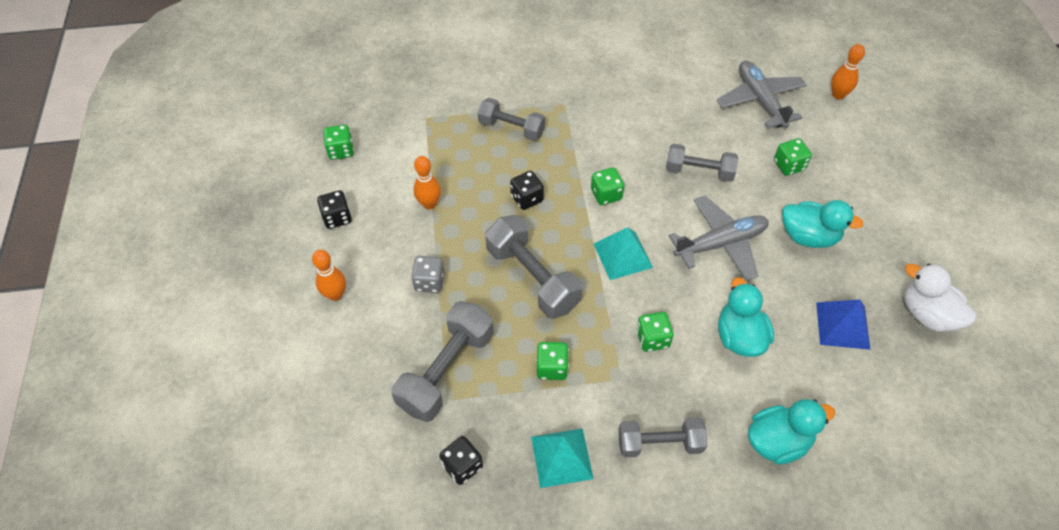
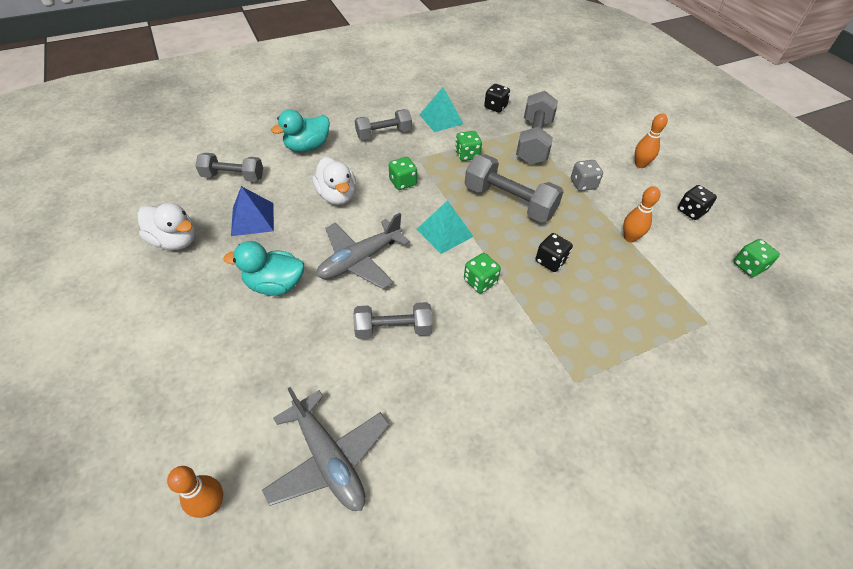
camera: 160 degrees right, 5 degrees down
(511, 128) = (612, 332): grey dumbbell -> grey dumbbell (233, 177)
(739, 337) = (337, 196): turquoise duck -> white duck
(789, 165) = (292, 362): green dice -> none

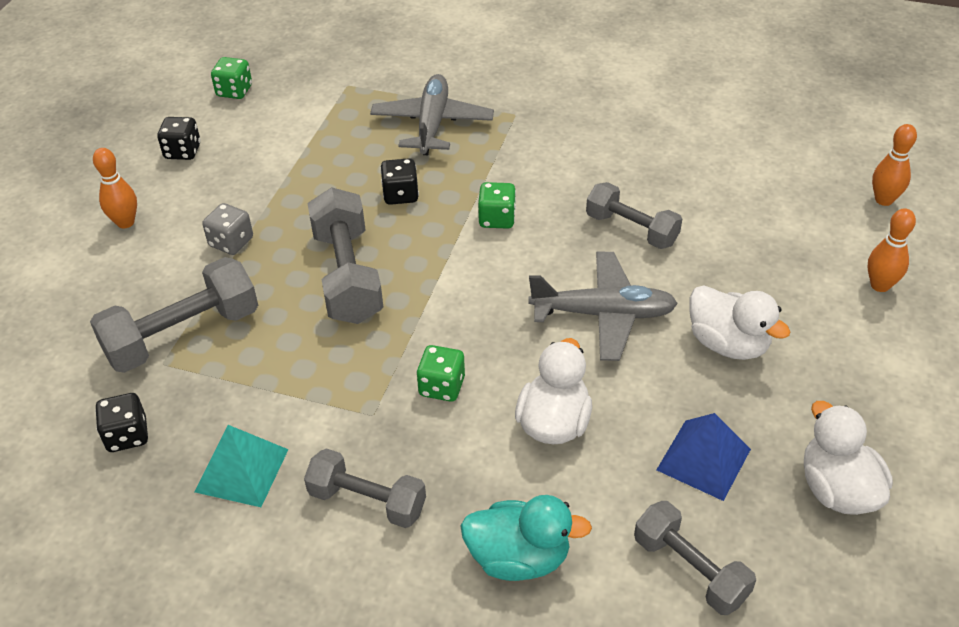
camera: 135 degrees left, 5 degrees down
(275, 285) = (728, 344): turquoise duck -> white duck
(328, 459) = (769, 177): grey plane -> grey plane (432, 124)
(444, 232) = (470, 287): turquoise pyramid -> none
(467, 155) = (300, 374): green dice -> none
(630, 238) = (288, 168): orange bowling pin -> orange bowling pin (880, 285)

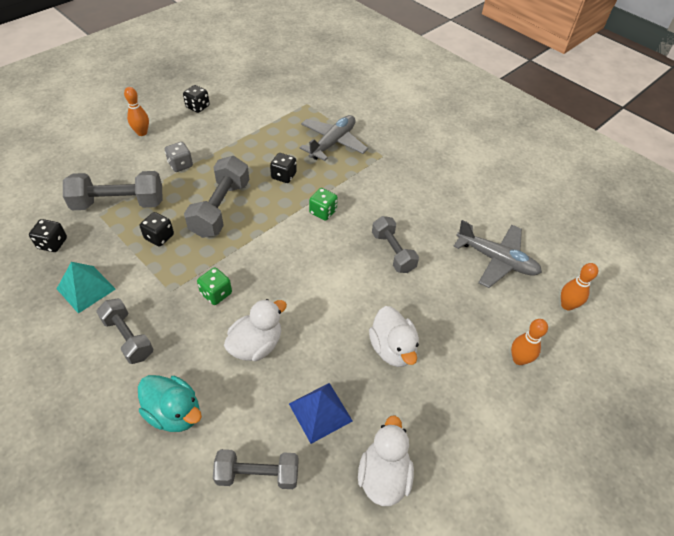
camera: 25 degrees right, 5 degrees up
(234, 91) = (248, 85): green dice -> none
(290, 352) = (159, 237): none -> black dice
(603, 314) = (335, 295): grey plane -> grey plane (496, 260)
(690, 569) = (258, 474): grey dumbbell -> grey dumbbell turned 75 degrees counterclockwise

